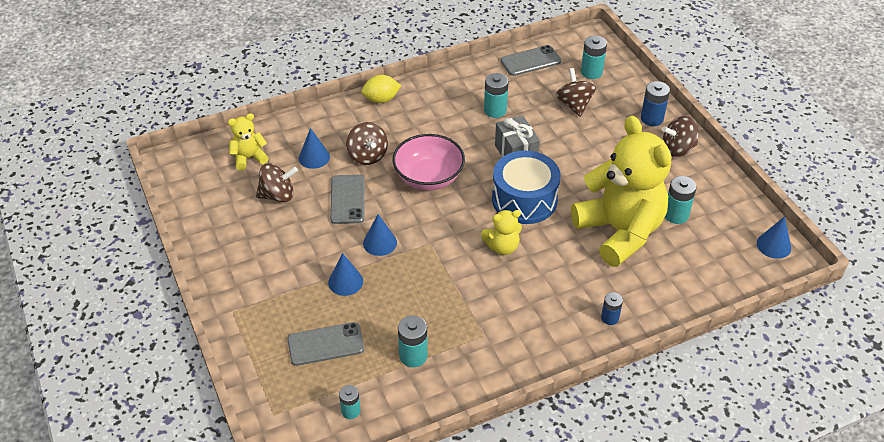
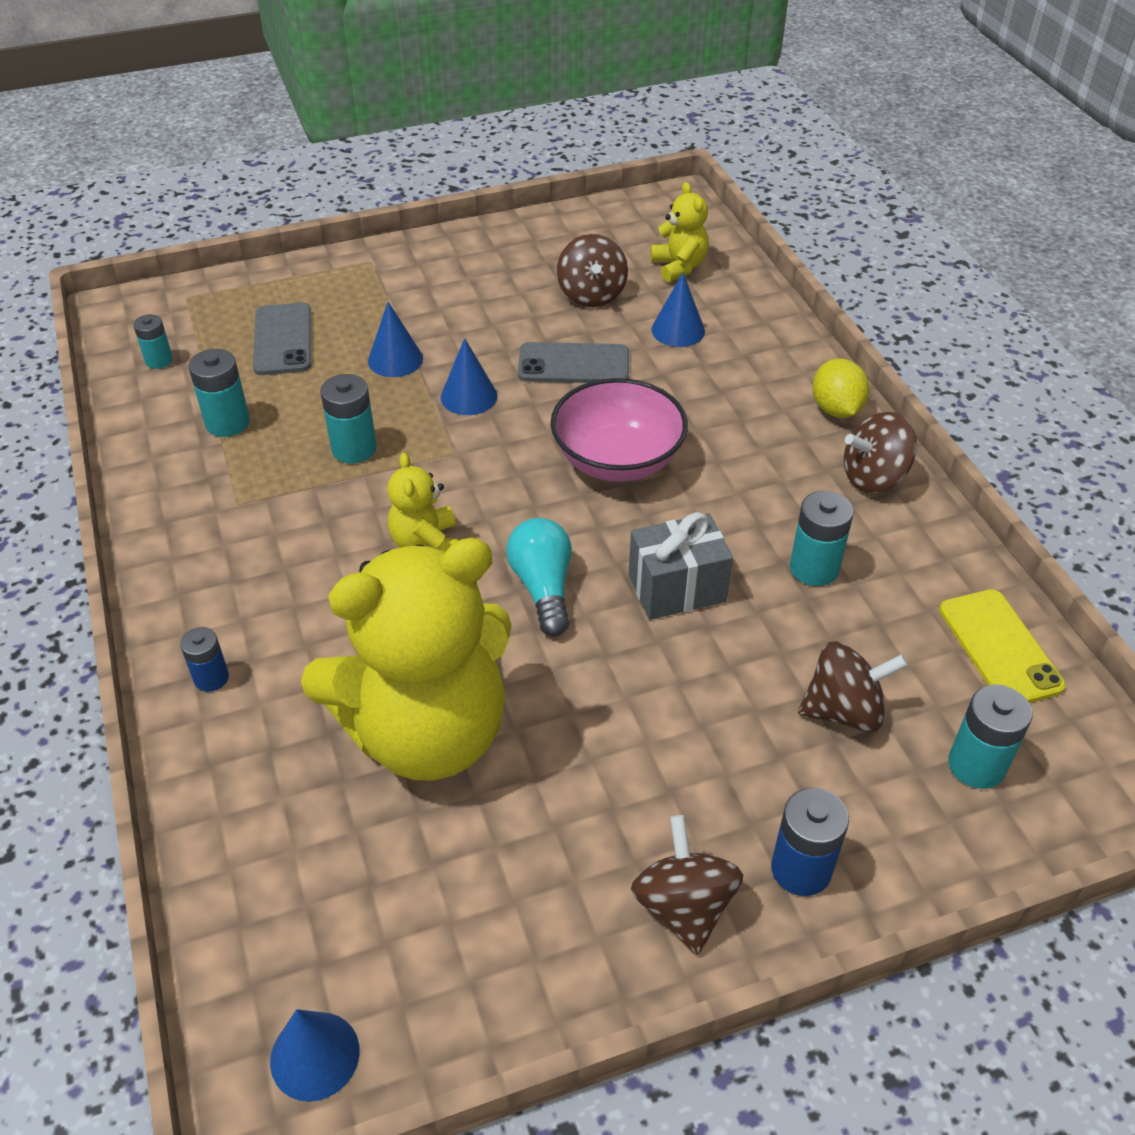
camera: 95 degrees right, 0 degrees up
(367, 156) = (679, 388): brown spinning top -> brown spinning top (874, 477)
(524, 199) = (543, 587): blue drum -> turquoise light bulb
(530, 61) = (999, 647): grey phone -> yellow phone
(676, 215) = (457, 851): turquoise battery -> turquoise battery (354, 449)

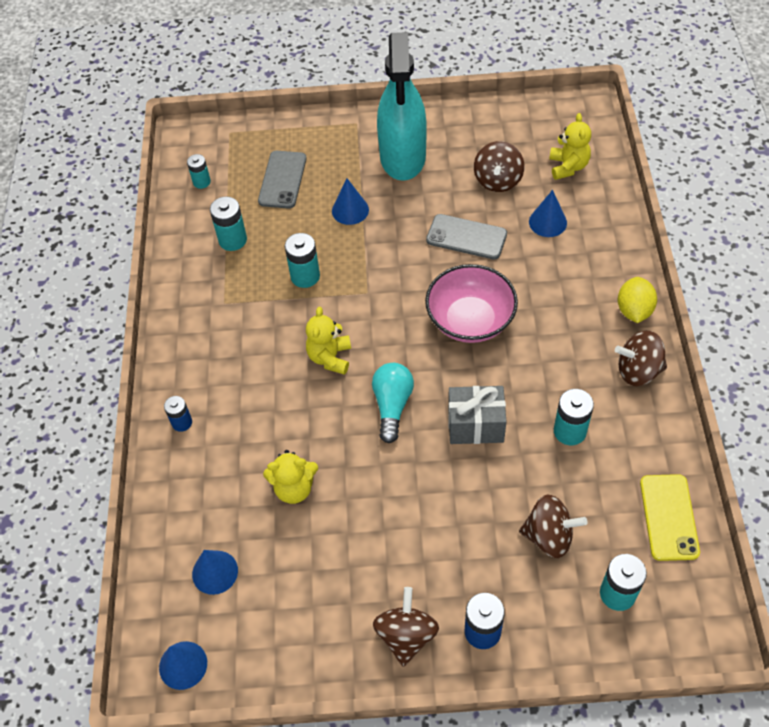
camera: 20 degrees right, 10 degrees up
(427, 732) = (294, 488): yellow teddy bear -> yellow teddy bear, size x0.43
(450, 288) = (403, 157): none -> turquoise spray bottle
(469, 396) = (389, 249): blue cone -> blue cone (215, 572)

